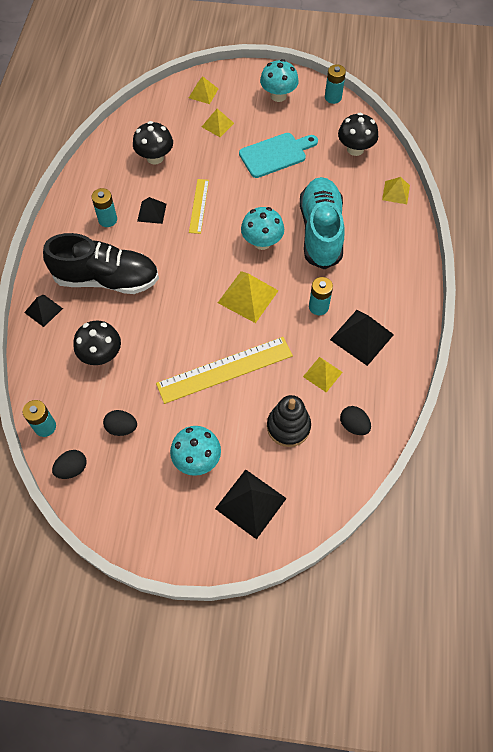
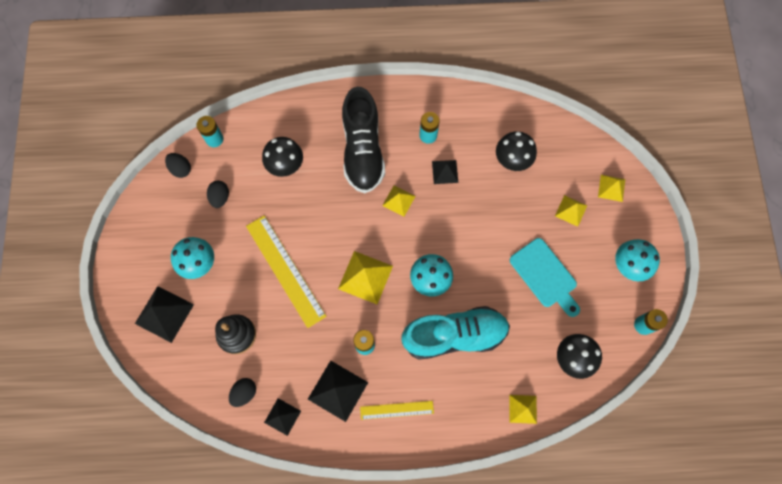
camera: 80 degrees right, 10 degrees up
(43, 310) = (322, 108): black pyramid -> black pyramid (282, 416)
(199, 206) = (461, 213): yellow ruler -> yellow ruler (397, 410)
(322, 374) = (292, 358): yellow pyramid -> yellow pyramid (398, 201)

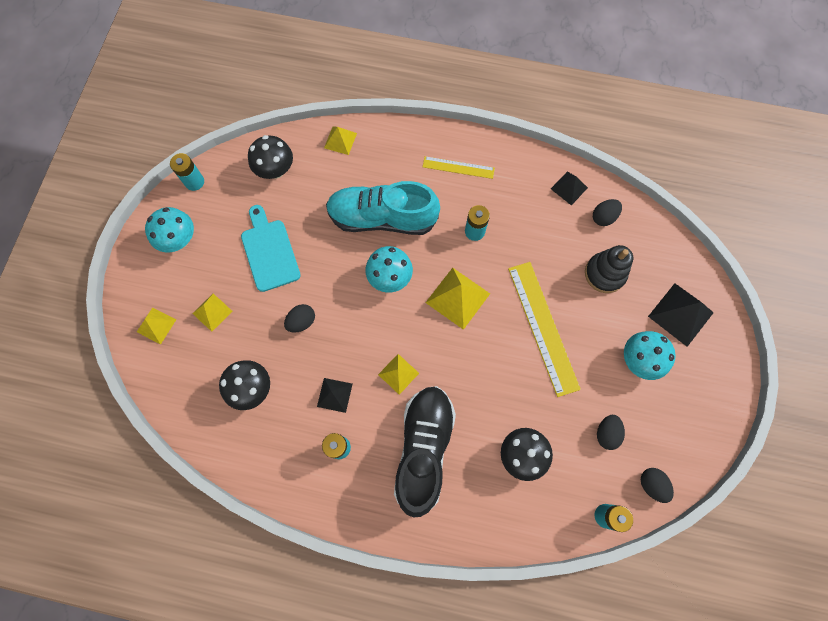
camera: 165 degrees left, 0 degrees up
(338, 390) = (511, 197): black pyramid -> none
(493, 222) = (301, 322): none -> black egg

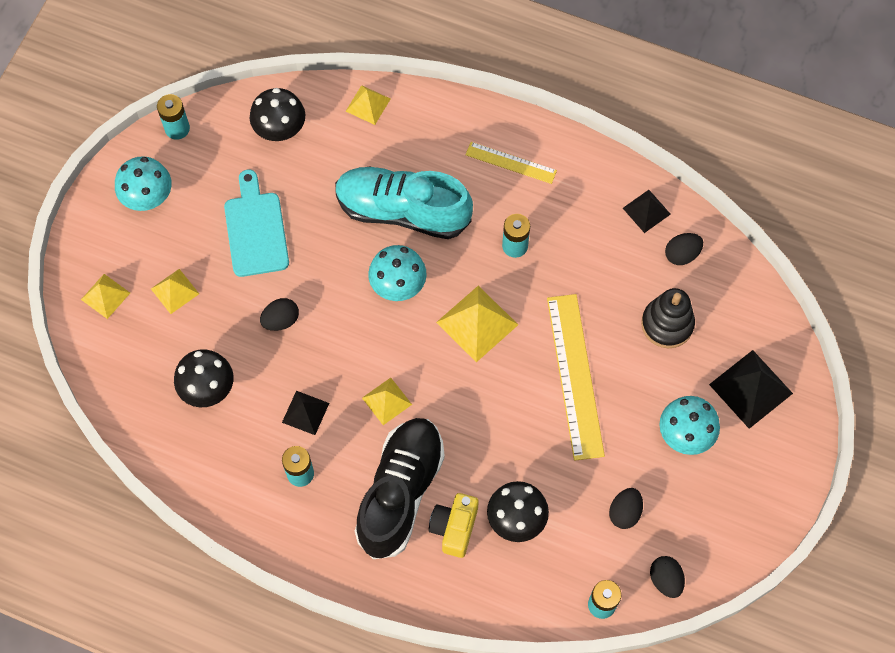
camera: 10 degrees right, 5 degrees down
(473, 471) = (454, 528): none -> yellow camera

